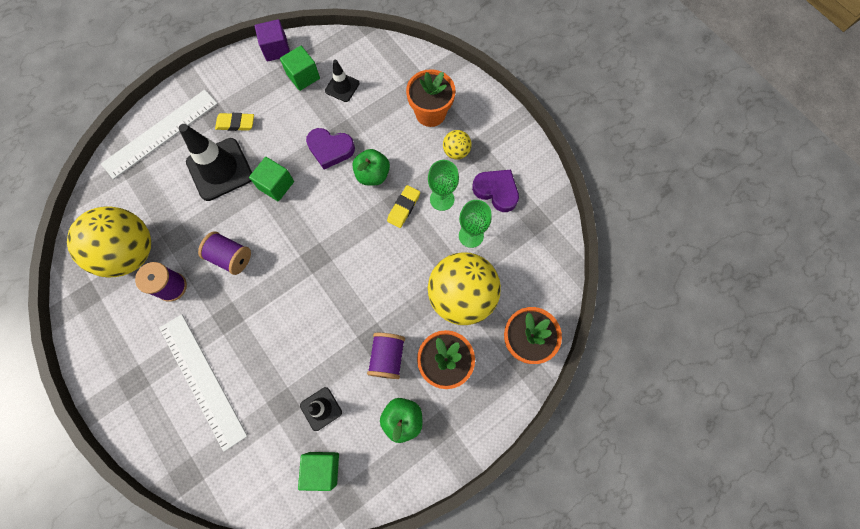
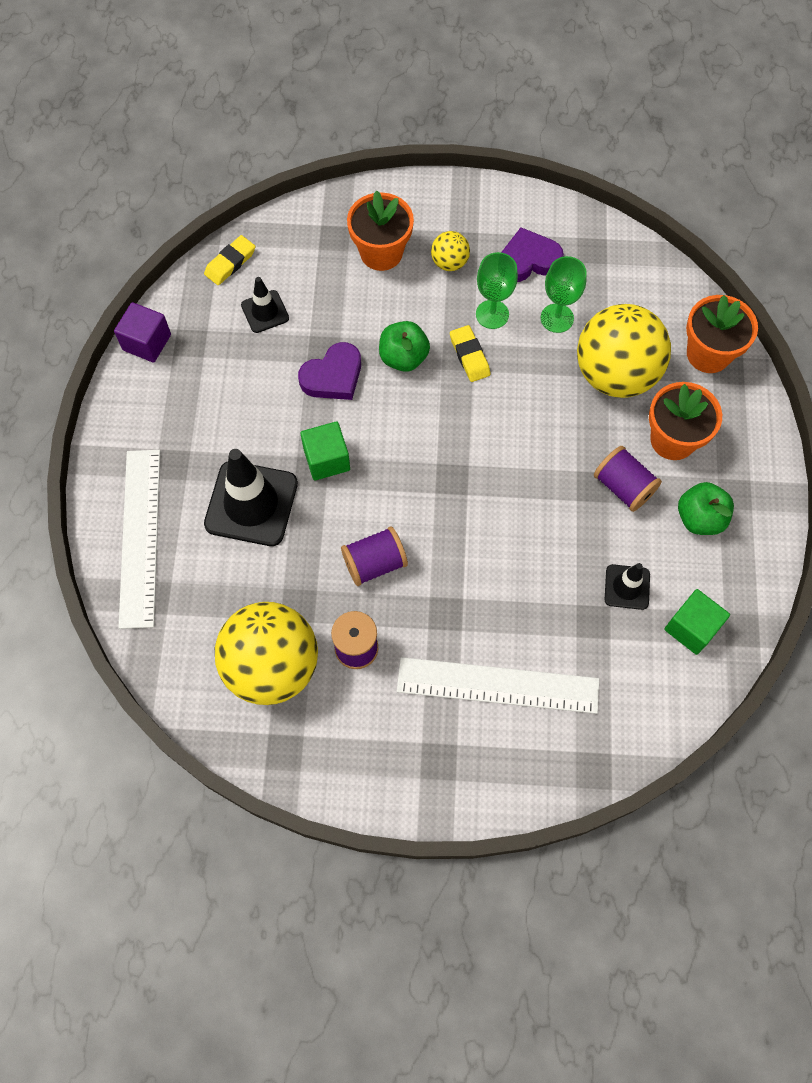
camera: 50 degrees left, 5 degrees down
(235, 123) = (206, 449): yellow eraser -> yellow eraser (230, 263)
(303, 76) = (212, 340): green cube -> none

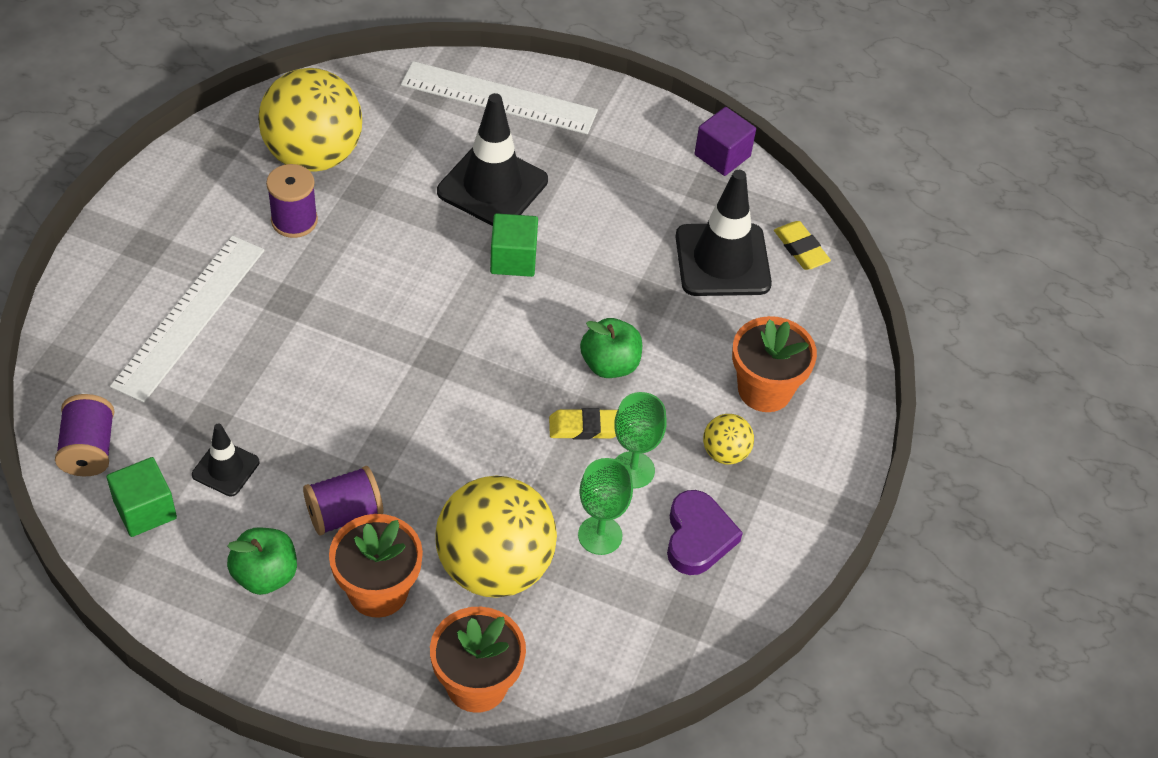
camera: 105 degrees right, 15 degrees down
(265, 312) = (722, 260): black traffic cone -> black traffic cone, size x1.89
(333, 376) = (613, 294): purple heart -> none
(375, 563) = (375, 262): purple spool -> purple spool (89, 449)

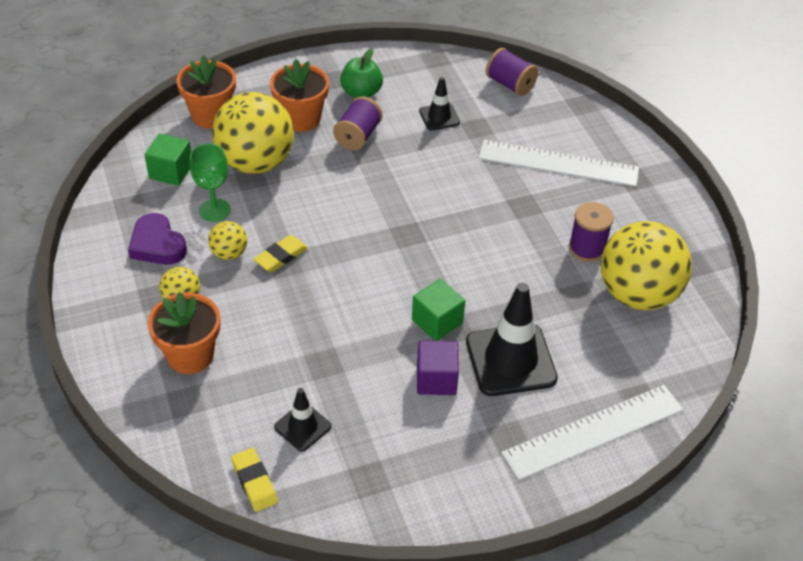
camera: 140 degrees right, 5 degrees down
(145, 510) = (449, 81): green cube -> green cube (171, 171)
(189, 317) = (558, 163): white ruler -> white ruler turned 60 degrees counterclockwise
(610, 364) = (304, 301): green apple -> none
(633, 470) = (229, 253): green goblet -> yellow ball
(722, 155) = (388, 519): purple cube -> purple cube (436, 379)
(722, 260) = (302, 427): black traffic cone -> black traffic cone, size x0.53
(801, 249) = (254, 482): yellow eraser -> yellow eraser turned 45 degrees clockwise

